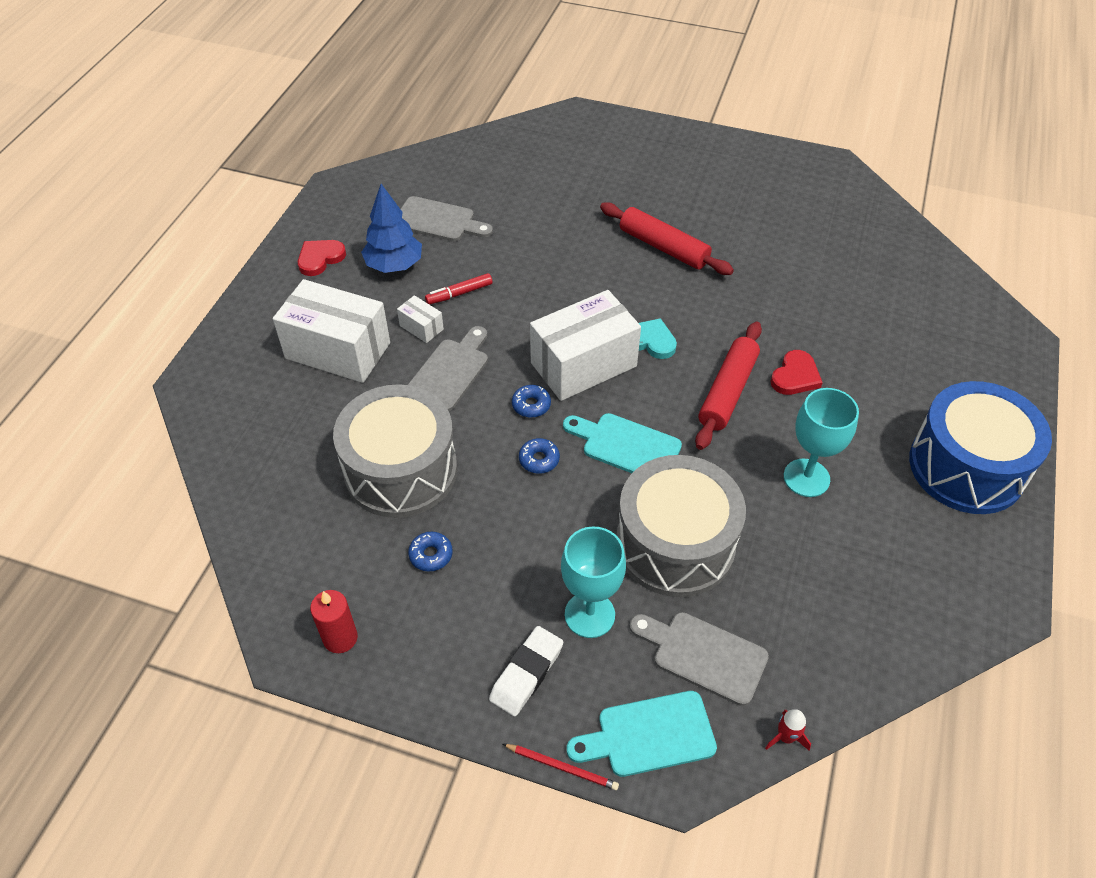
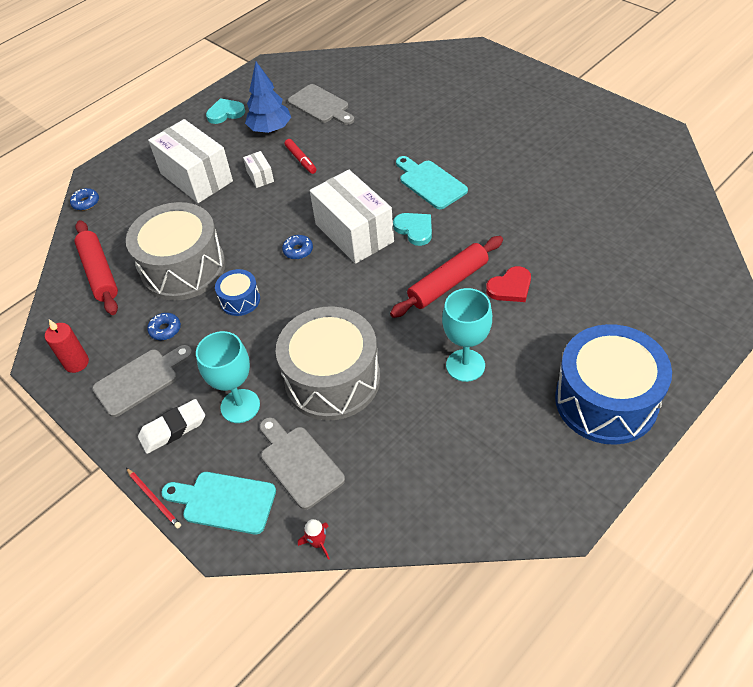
camera: 30 degrees right, 0 degrees up
(320, 258) = (225, 113): red heart -> turquoise heart
(450, 371) = (259, 212): grey cutting board -> grey cutting board (140, 380)
(459, 293) = (301, 160): red marker -> red marker turned 120 degrees counterclockwise
(501, 487) = (240, 300): none -> blue drum
(539, 460) = (278, 289): blue donut -> blue donut (86, 203)
(583, 364) = (354, 233): white box -> white box turned 60 degrees clockwise
(626, 446) = (345, 299): turquoise cutting board -> turquoise cutting board (430, 183)
(663, 247) = (473, 163): red rolling pin -> red rolling pin (99, 273)

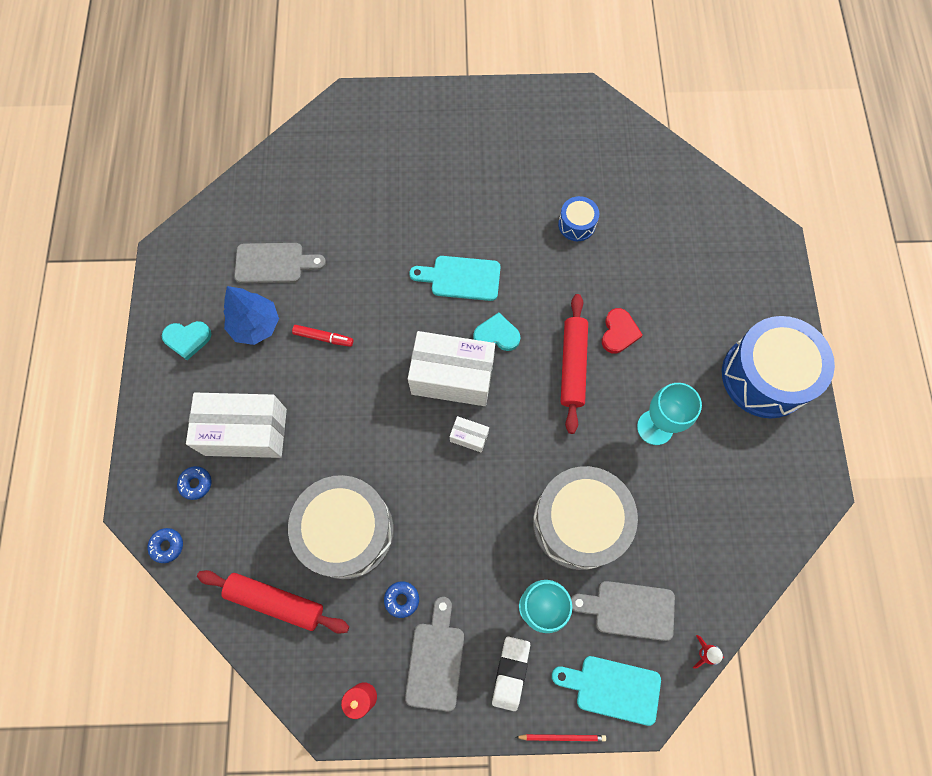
camera: 50 degrees left, 20 degrees up
(224, 502) = (612, 688): turquoise cutting board -> turquoise cutting board turned 45 degrees clockwise
(225, 113) = (187, 339): turquoise heart -> turquoise heart turned 120 degrees counterclockwise
(240, 300) = (431, 518): blue drum -> blue drum (576, 224)
(260, 176) = (306, 384): white box -> white box (469, 437)
(298, 250) = (425, 432): blue donut -> blue donut (196, 483)

